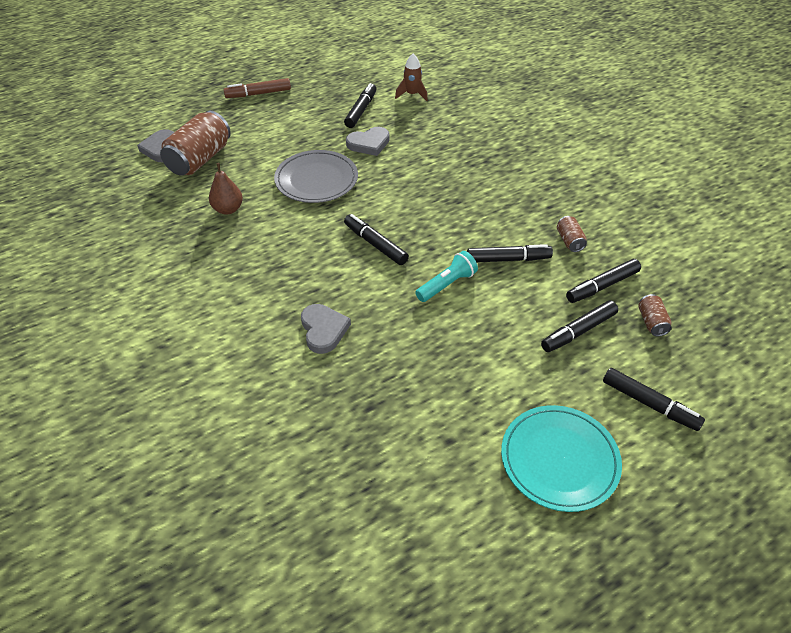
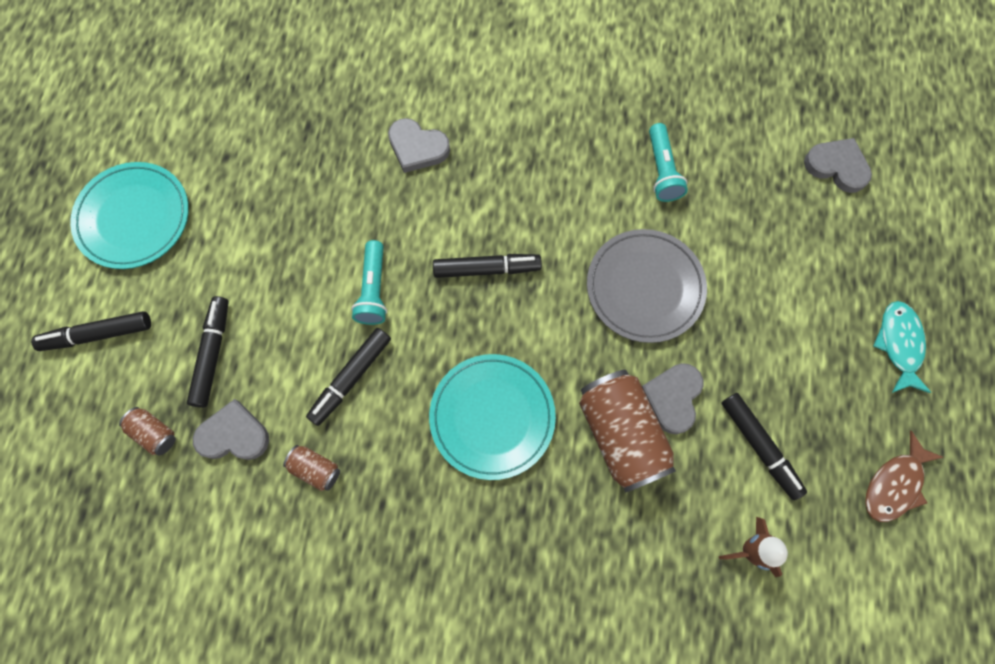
camera: 130 degrees right, 25 degrees up
(200, 159) = (782, 193): brown can -> brown can (620, 434)
(228, 209) = (662, 170): brown pear -> turquoise flashlight
(258, 94) = (899, 344): brown marker -> turquoise fish
(333, 72) = (894, 484): none -> brown fish
(456, 195) = (492, 417): none -> turquoise plate
(602, 286) = (234, 434): black marker -> grey heart

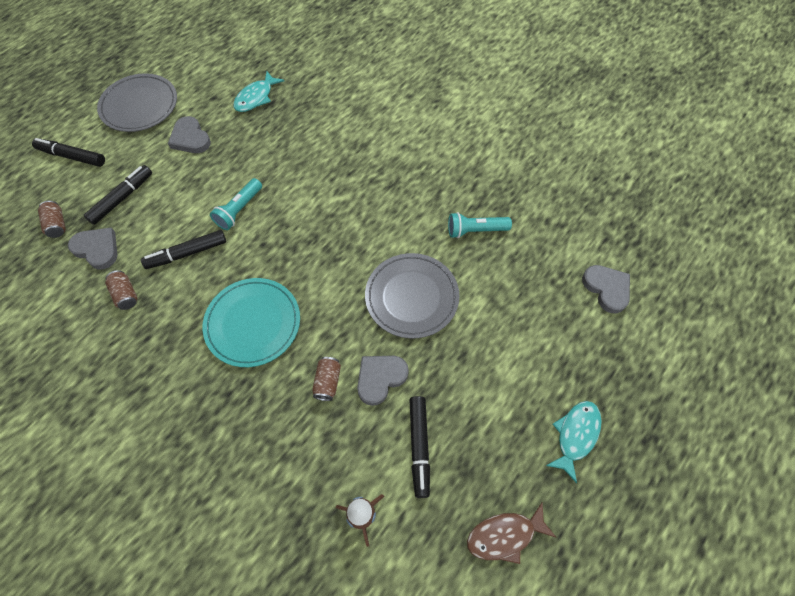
camera: 30 degrees right, 10 degrees down
(134, 218) = (139, 106): turquoise plate -> grey plate
(282, 129) = (256, 97): none -> turquoise fish
(417, 147) = (326, 143): grey heart -> grey heart (190, 138)
(486, 269) = (316, 233): black marker -> none
(620, 434) = (327, 382): brown can -> brown can, size x0.46
(662, 170) = (475, 230): turquoise flashlight -> turquoise flashlight turned 60 degrees clockwise

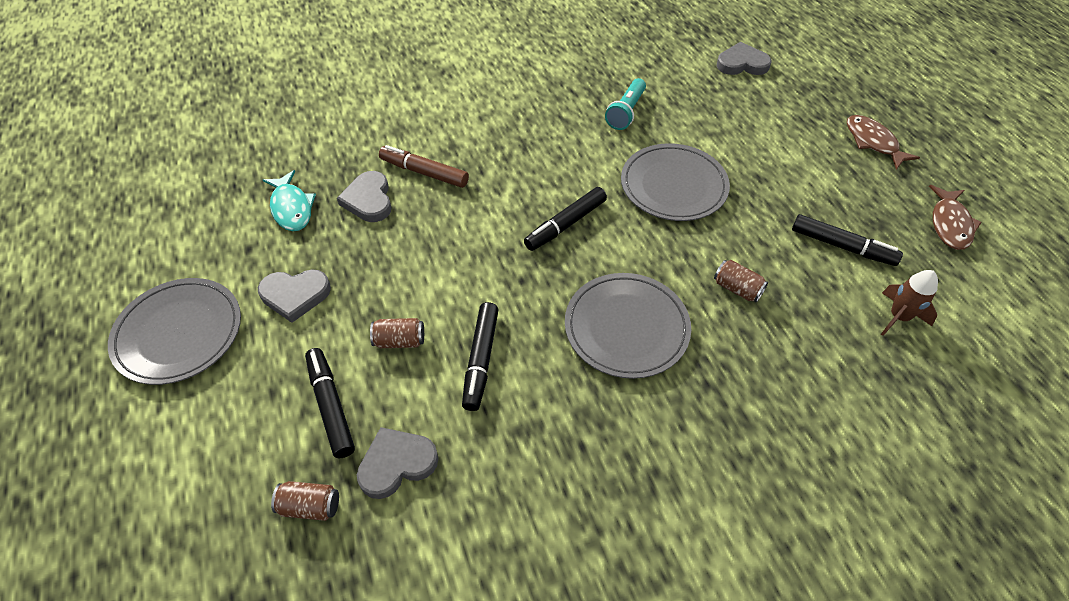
camera: 60 degrees left, 10 degrees down
(72, 156) = (193, 449): black marker -> black marker (565, 224)
(126, 294) = (498, 450): brown can -> brown can (400, 341)
(239, 210) = (454, 285): turquoise flashlight -> none
(253, 323) = (626, 328): turquoise plate -> grey plate
(328, 143) = (424, 172): none -> brown marker
(380, 378) = (754, 245): grey heart -> grey heart (369, 200)
(575, 435) = (873, 142): turquoise fish -> brown fish

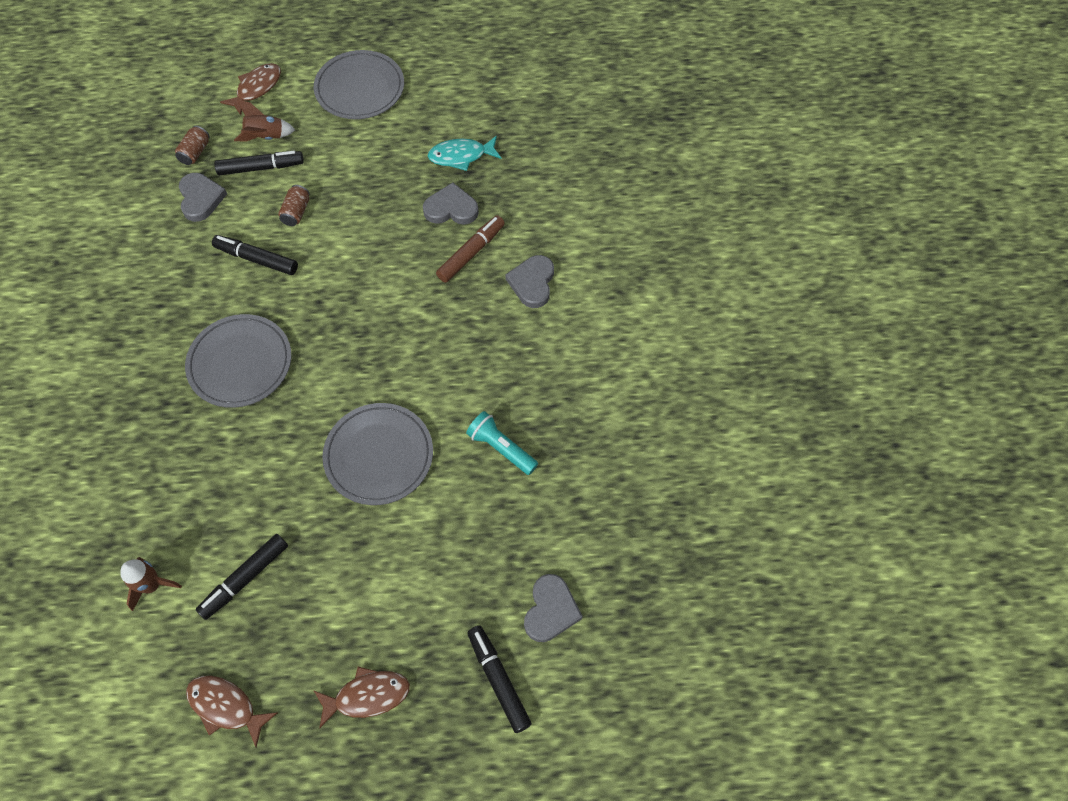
camera: 105 degrees right, 10 degrees up
(173, 465) = (257, 88): none -> brown fish
(273, 419) = (265, 137): none -> brown rocket
(295, 295) = (366, 153): grey heart -> grey heart (532, 283)
(565, 224) = (366, 349): black marker -> black marker (498, 680)
(737, 289) = (239, 462): brown can -> none

